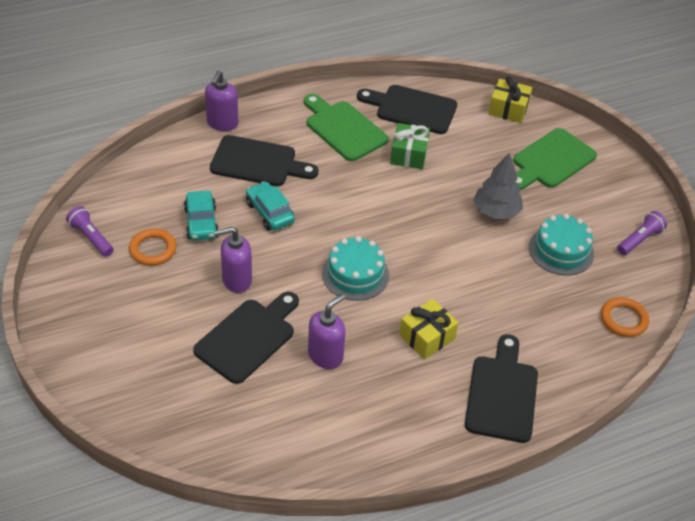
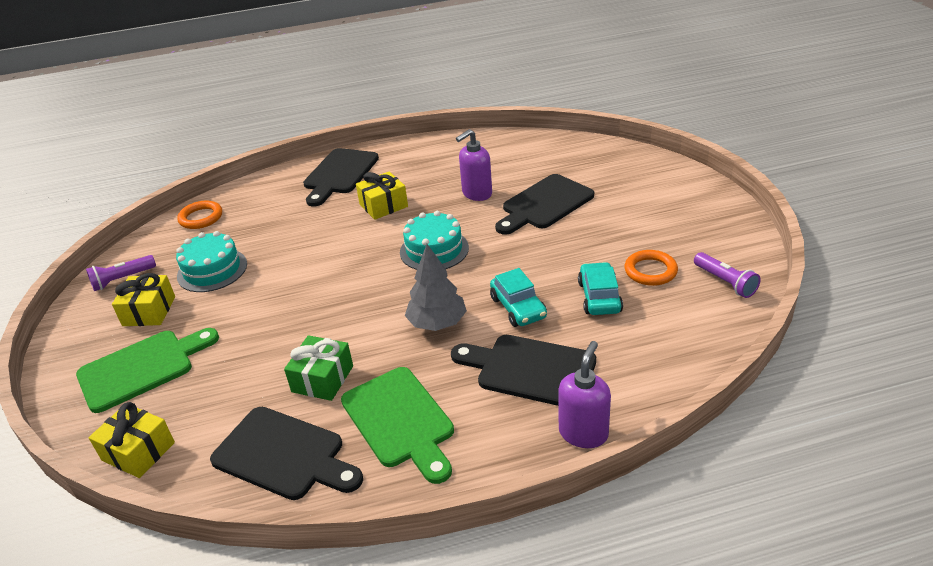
camera: 165 degrees left, 10 degrees down
(236, 280) = (556, 245): purple soap dispenser -> none
(496, 211) = (254, 308): grey tree -> grey tree (437, 323)
(586, 208) = (149, 311): none -> yellow gift

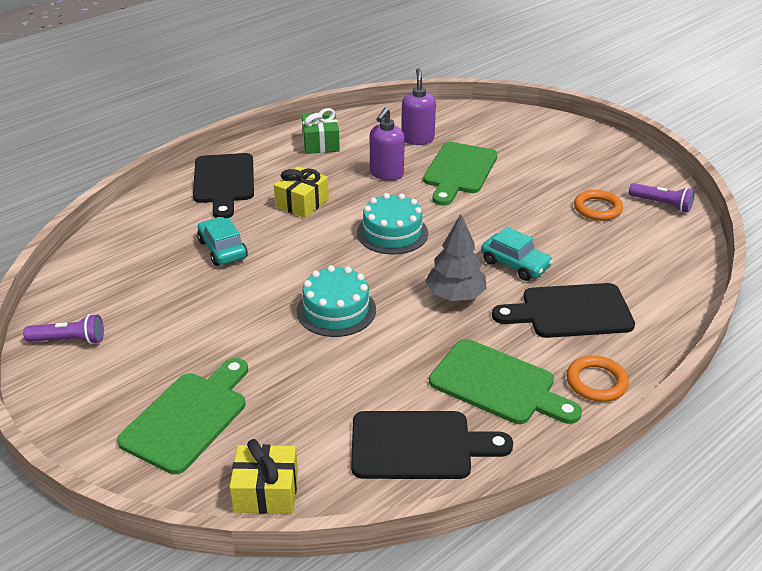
camera: 30 degrees left, 0 degrees up
(122, 279) = (69, 340): purple flashlight -> purple flashlight turned 120 degrees counterclockwise
(149, 311) = (138, 362): yellow gift -> none
(201, 218) = (102, 257): orange ring -> orange ring (596, 382)
(212, 270) = (171, 305): turquoise cake -> turquoise cake (336, 310)
(322, 379) = (392, 372): green gift -> green gift (321, 143)
(544, 204) = (458, 171): black cutting board -> green cutting board
(583, 433) = (654, 347): purple soap dispenser -> purple soap dispenser (417, 139)
(599, 297) = (575, 239): turquoise car -> turquoise car (222, 249)

